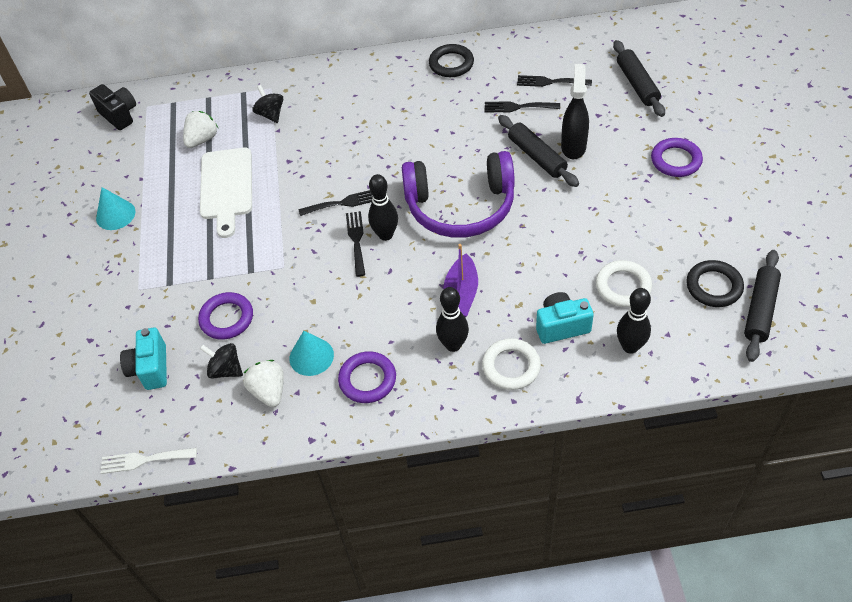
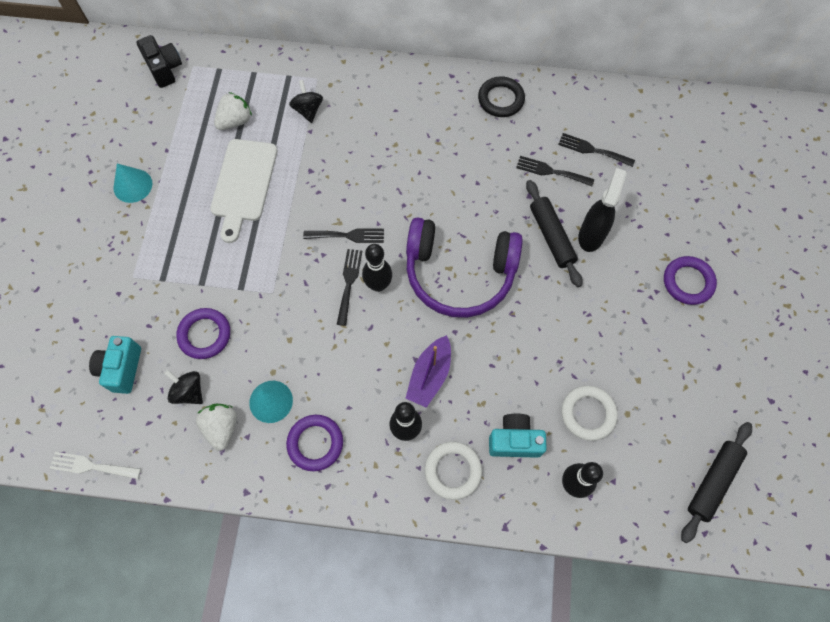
camera: 10 degrees right, 15 degrees up
(637, 84) = (679, 178): black rolling pin -> none
(714, 286) = (676, 441): black ring -> none

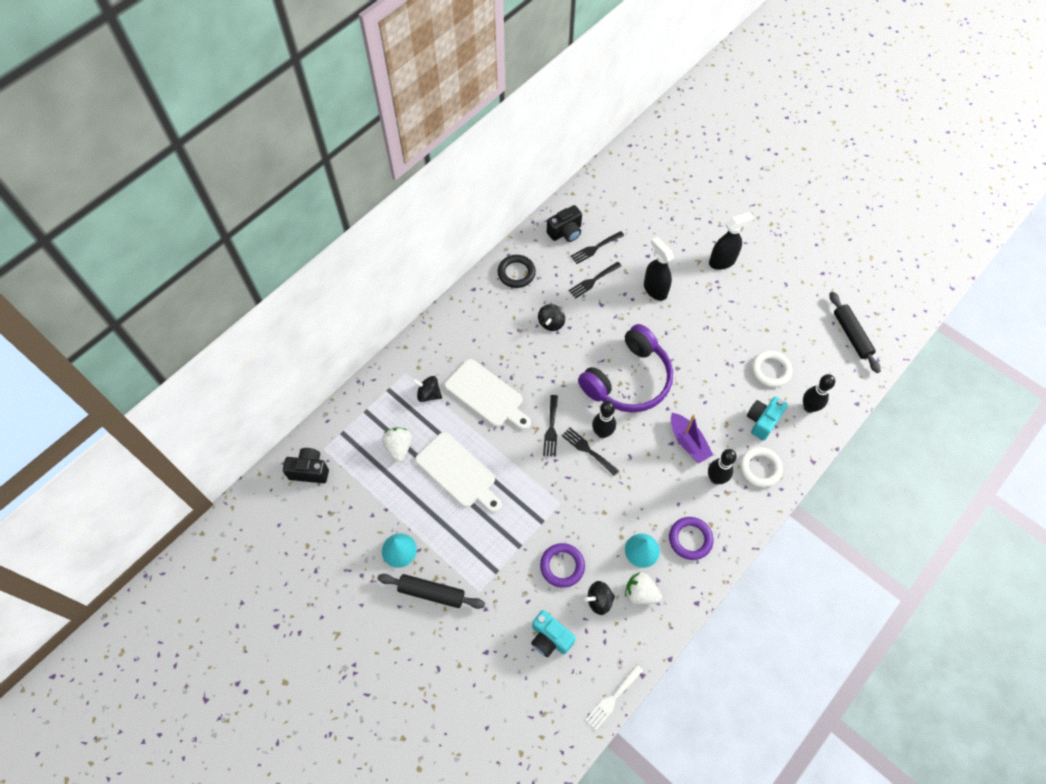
camera: 55 degrees left, 5 degrees down
(343, 157) = (486, 395): none -> white cutting board
(348, 235) = (551, 429): black fork -> black fork turned 150 degrees clockwise
(468, 164) = (551, 323): none -> black spinning top
(551, 236) = (640, 311): black rolling pin -> black rolling pin (431, 593)
(587, 112) = (565, 232): none -> black camera
(688, 282) = (722, 261): purple ring -> black spray bottle

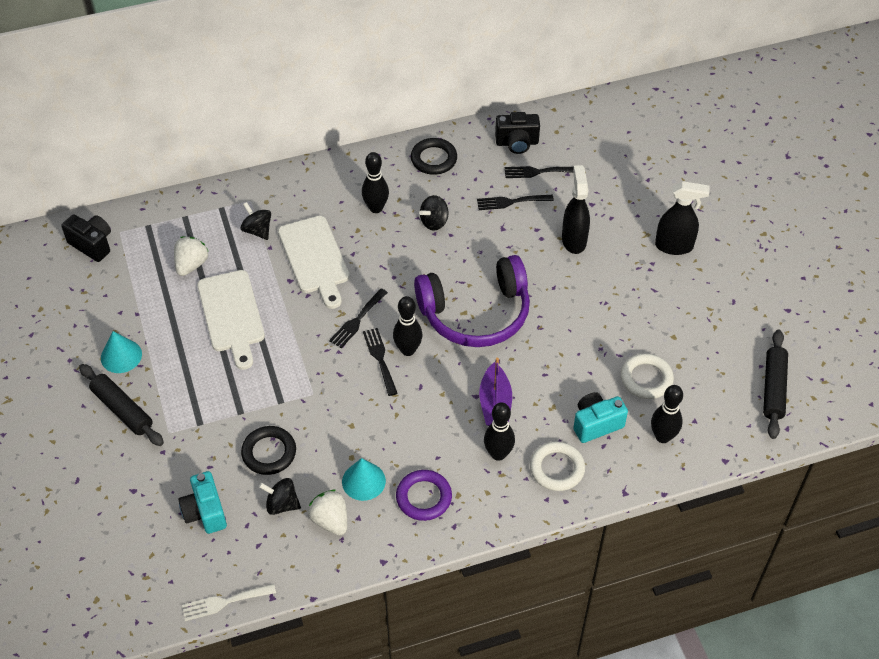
camera: 30 degrees right, 10 degrees down
(502, 332) = (376, 208): none -> black bowling pin
(562, 566) = (269, 453): purple ring -> black ring

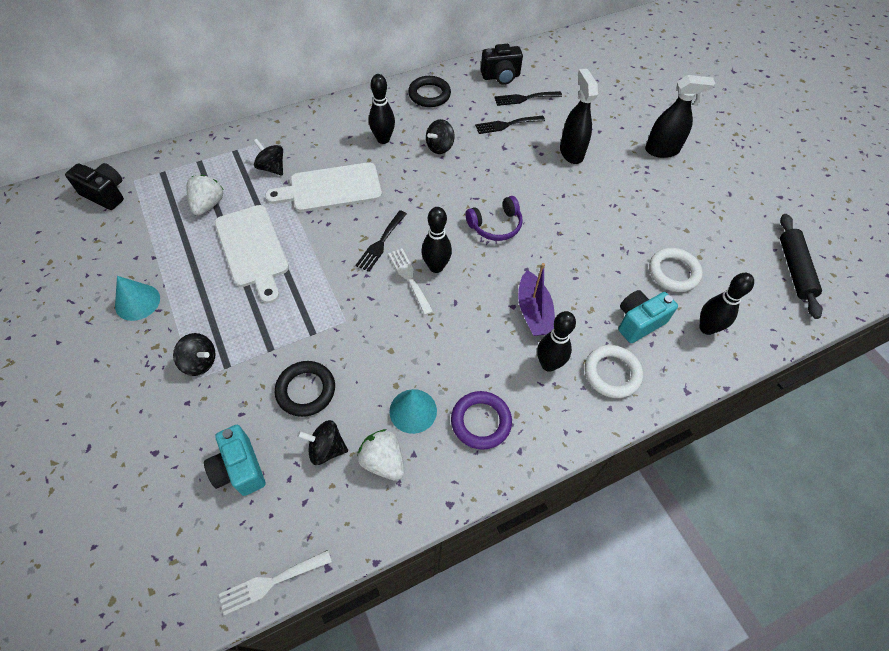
camera: 10 degrees left, 5 degrees up
(122, 410) = (140, 360): black rolling pin -> none
(176, 417) = (200, 362): none -> black spinning top
(315, 258) = (331, 188): white cutting board -> white cutting board turned 105 degrees clockwise
(380, 358) = (409, 278): black fork -> white fork
(476, 313) = (495, 225): purple headphones -> purple headphones, size x0.49

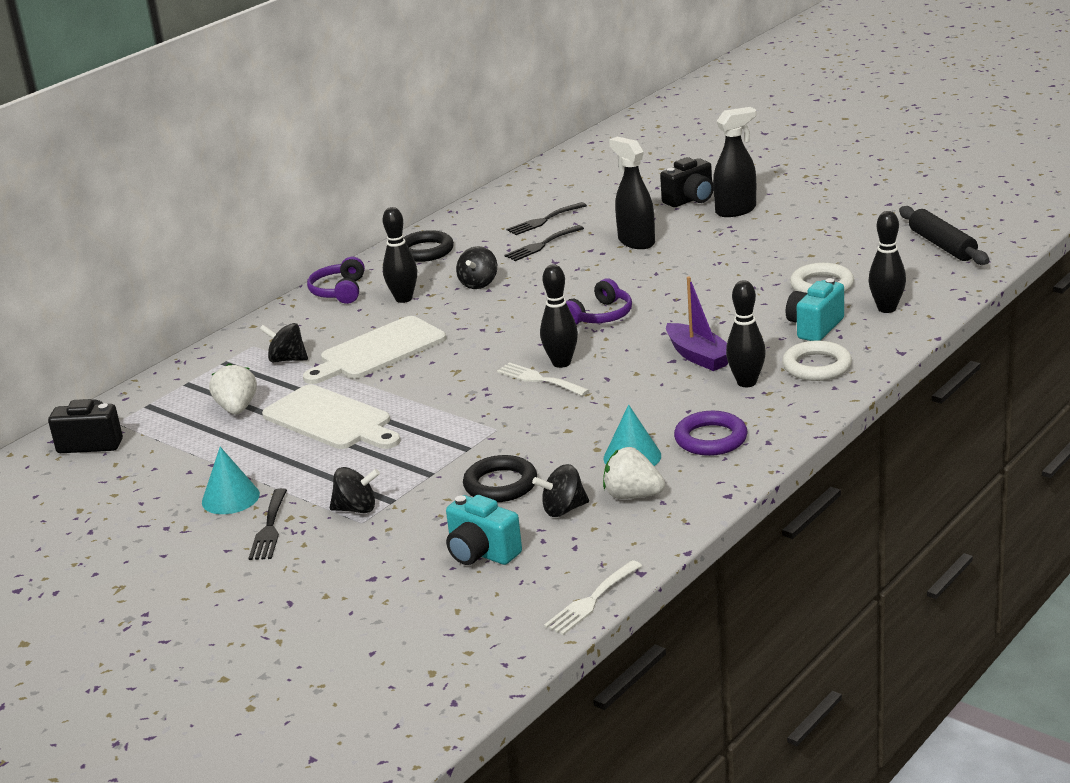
camera: 20 degrees left, 30 degrees down
(350, 111) = (339, 291): none -> purple headphones
(380, 243) = (480, 368): black fork -> black fork (269, 528)
(501, 77) = (499, 213): black camera -> black camera (690, 200)

